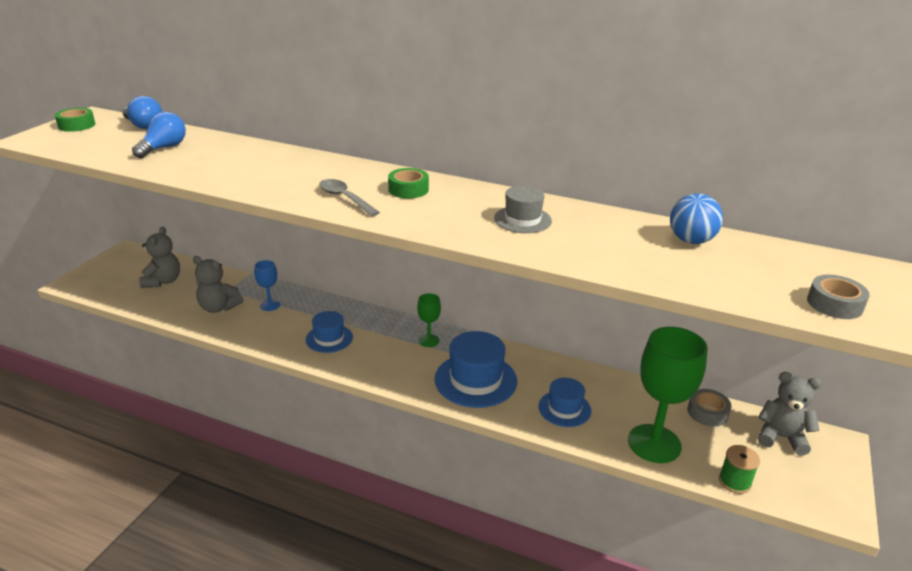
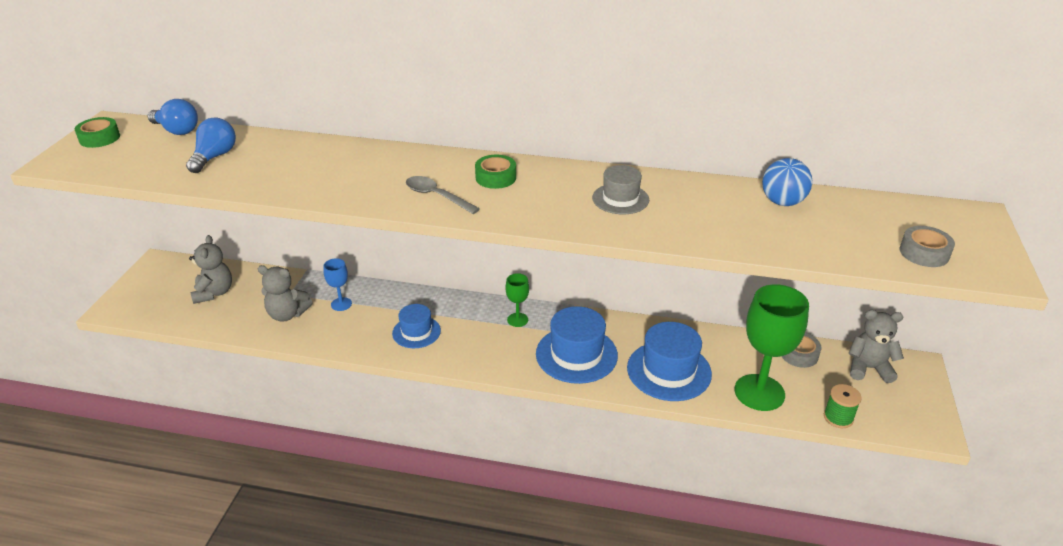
camera: 10 degrees left, 5 degrees up
(564, 408) = (669, 371): blue hat -> blue hat, size x1.65

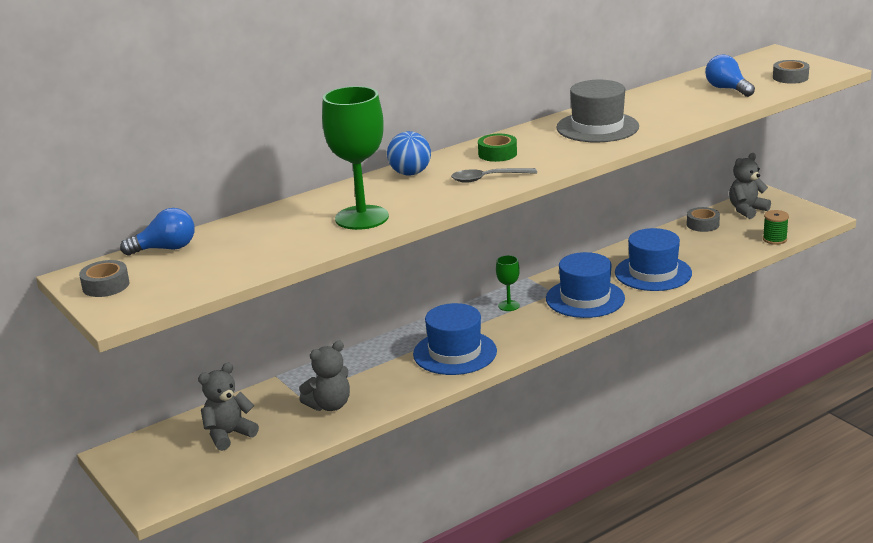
camera: 45 degrees left, 10 degrees down
(99, 138) = (106, 285): green tape -> grey tape
(214, 157) = (256, 242): blue light bulb -> blue light bulb (727, 89)
(214, 293) = (229, 435): grey teddy bear -> grey teddy bear turned 75 degrees counterclockwise
(341, 304) = (359, 375): blue goblet -> none
(416, 332) = (455, 353): blue hat -> blue hat, size x1.65
(620, 199) = (597, 127): grey hat -> grey hat, size x1.65
(759, 392) = (718, 253): green goblet -> green goblet (362, 218)
(782, 202) = (681, 89): blue ball -> blue ball (410, 173)

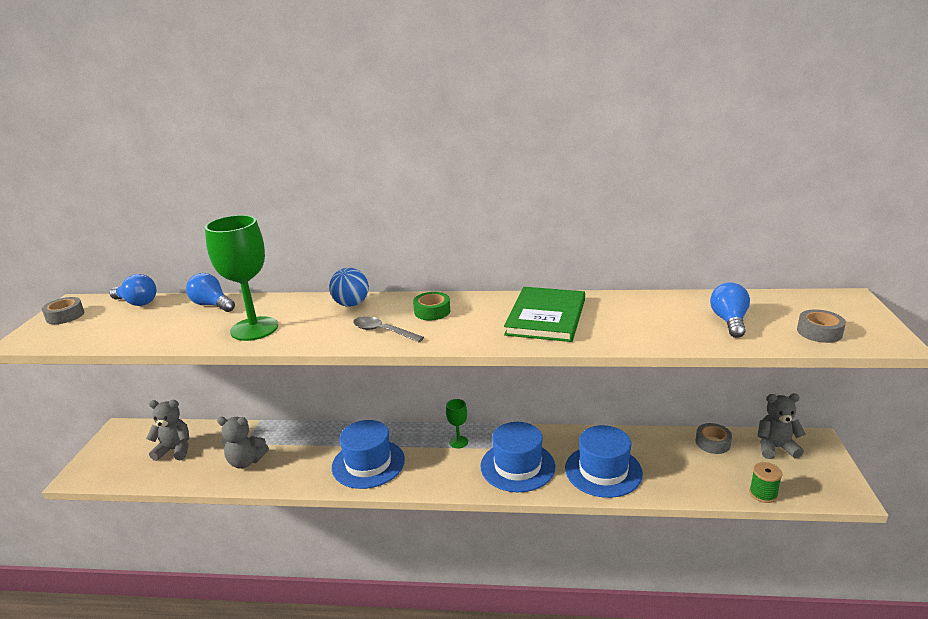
camera: 40 degrees right, 0 degrees up
(263, 221) = (212, 305): none -> blue light bulb
(597, 127) = (546, 317): grey hat -> green book

